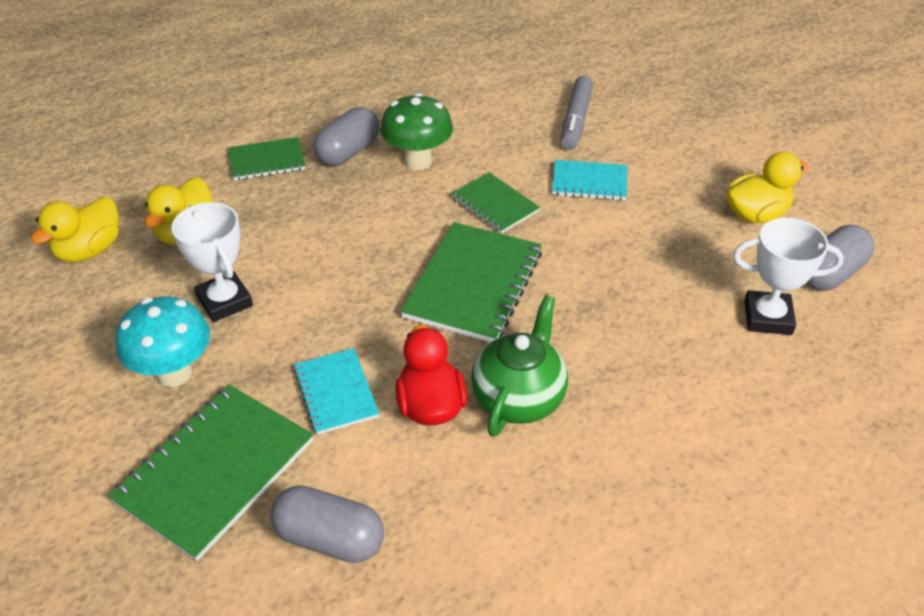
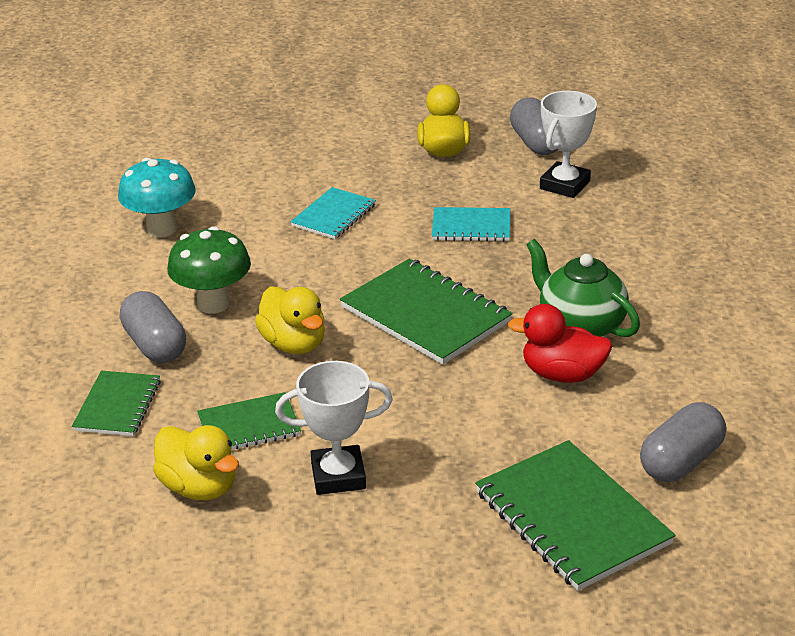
camera: 65 degrees left, 10 degrees down
(89, 250) = (170, 571): yellow duck -> yellow duck (294, 344)
(174, 373) = (424, 527): turquoise mushroom -> turquoise mushroom (161, 229)
(336, 392) = (514, 425): turquoise notebook -> turquoise notebook (471, 227)
(495, 204) = (322, 275): green notebook -> green notebook (249, 426)
(576, 120) = (234, 196): grey marker -> none

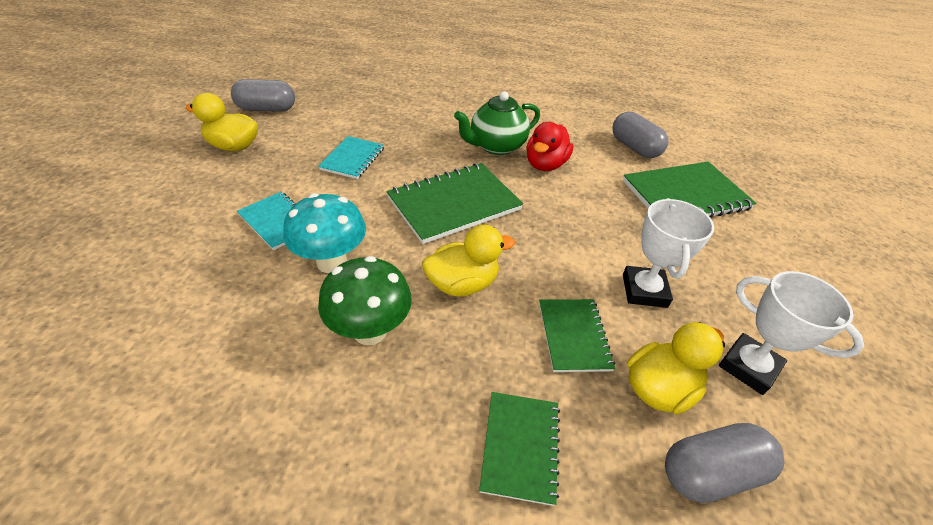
camera: 80 degrees left, 10 degrees up
(117, 406) = (520, 447): green notebook -> green notebook turned 75 degrees clockwise
(155, 345) = (421, 394): grey capsule -> grey capsule (710, 472)
(161, 229) = (192, 355): turquoise mushroom -> turquoise mushroom (332, 262)
(564, 185) = (331, 112): white trophy -> white trophy (748, 367)

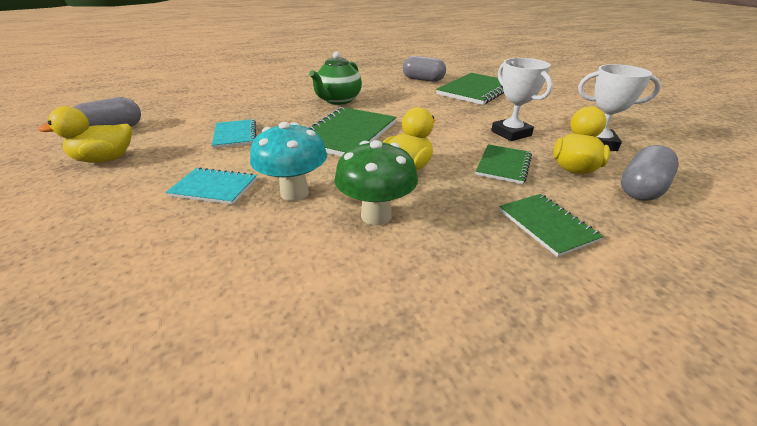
camera: 30 degrees left, 10 degrees down
(545, 165) = (382, 100): red duck -> none
(573, 336) = (503, 165): green notebook -> green notebook turned 60 degrees clockwise

